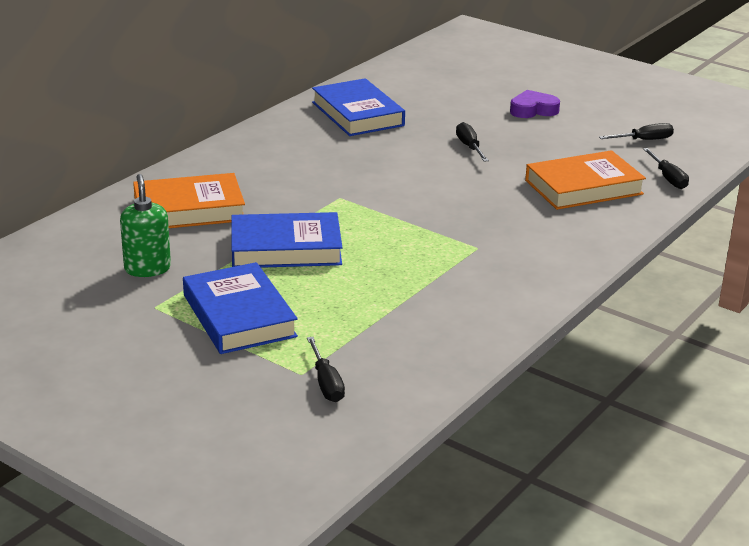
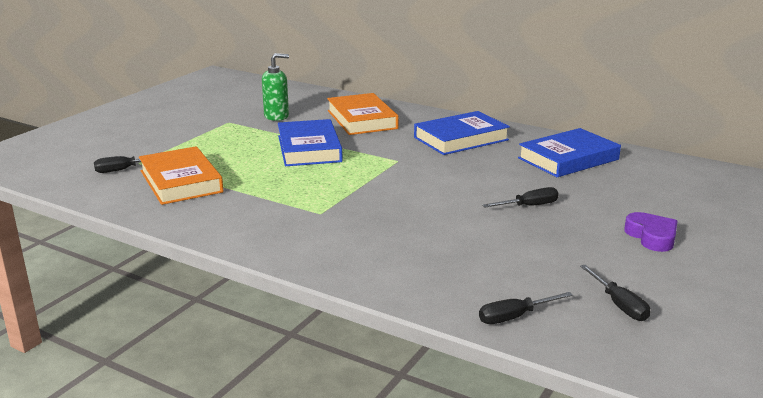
camera: 85 degrees right, 5 degrees down
(239, 316) = (214, 142): blue book -> blue book (461, 139)
(583, 187) = (464, 263): orange book -> orange book (181, 181)

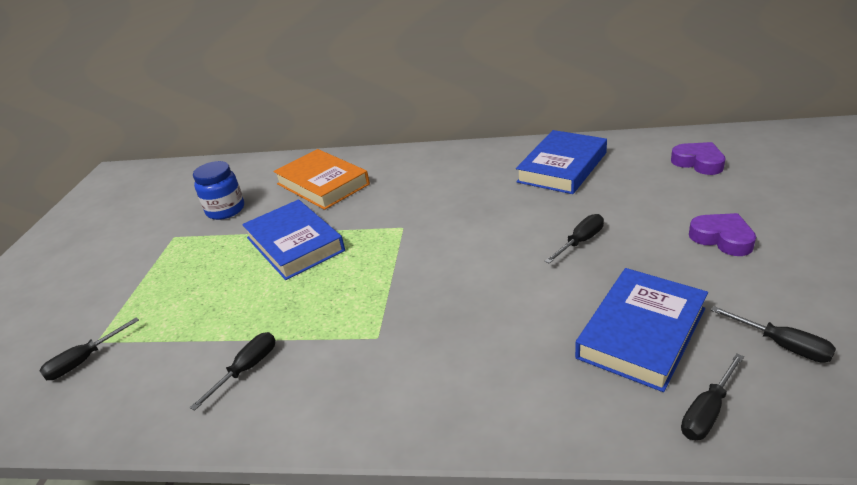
camera: 20 degrees left, 10 degrees up
(181, 181) = (173, 352): orange book -> none
(220, 203) = (247, 369): none -> black screwdriver
(276, 116) = (225, 210): green soap dispenser -> blue jar
(461, 139) = (442, 176): blue book -> blue book (641, 333)
(696, 187) = (698, 162): none -> purple heart

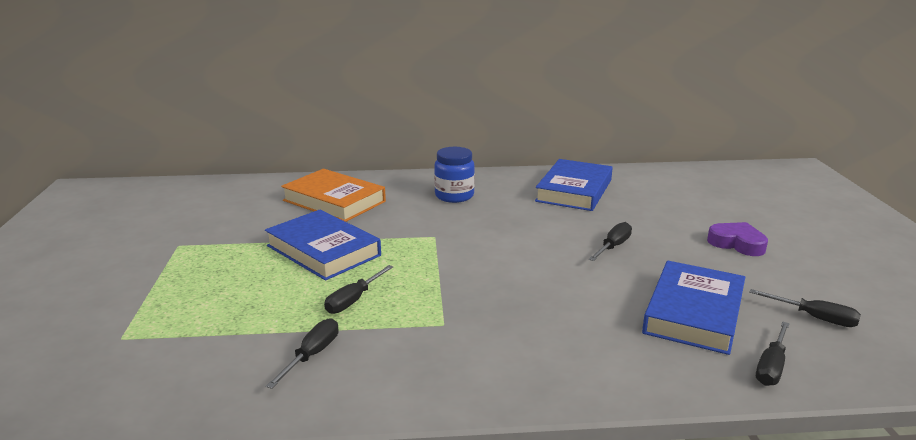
camera: 15 degrees left, 10 degrees down
(84, 361) = (112, 356): black screwdriver -> black screwdriver (353, 300)
(225, 210) = (231, 222): blue jar -> blue jar (454, 196)
(698, 162) = (696, 189): purple heart -> none

